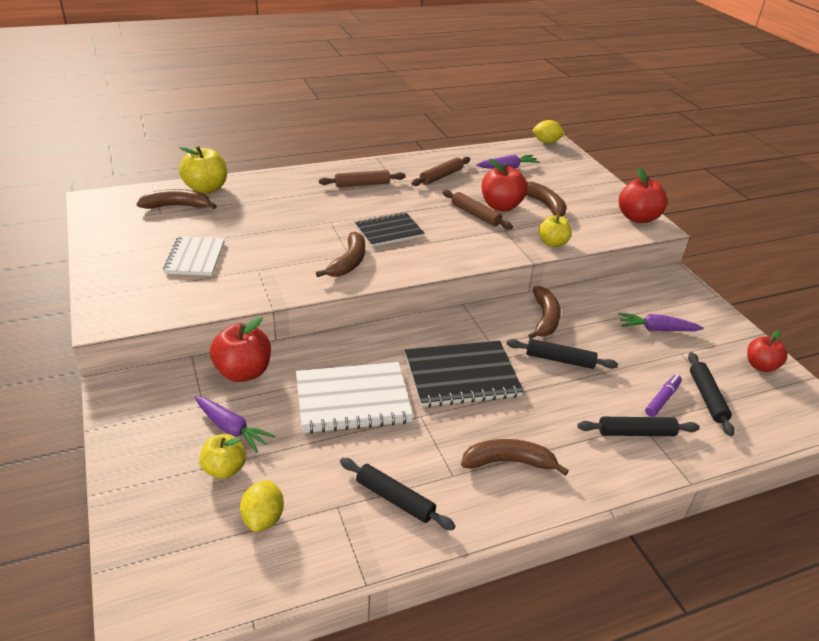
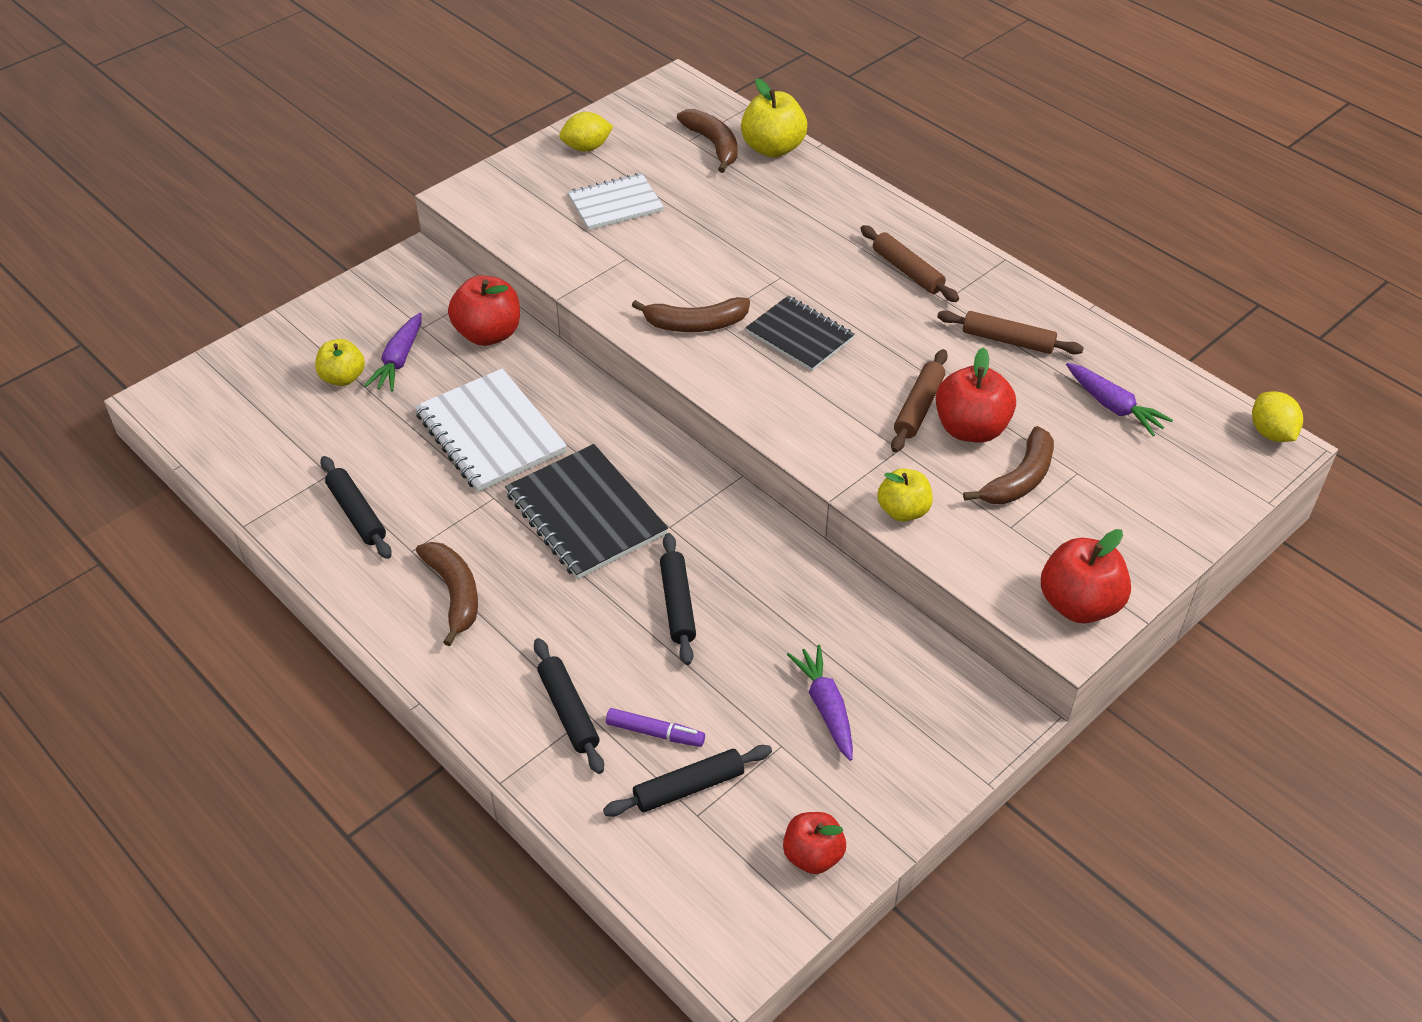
camera: 70 degrees right, 10 degrees up
(263, 518) = (293, 428): yellow lemon -> yellow lemon (586, 147)
(395, 499) = (357, 513): black rolling pin -> black rolling pin turned 45 degrees counterclockwise
(545, 318) = (765, 569): brown banana -> none

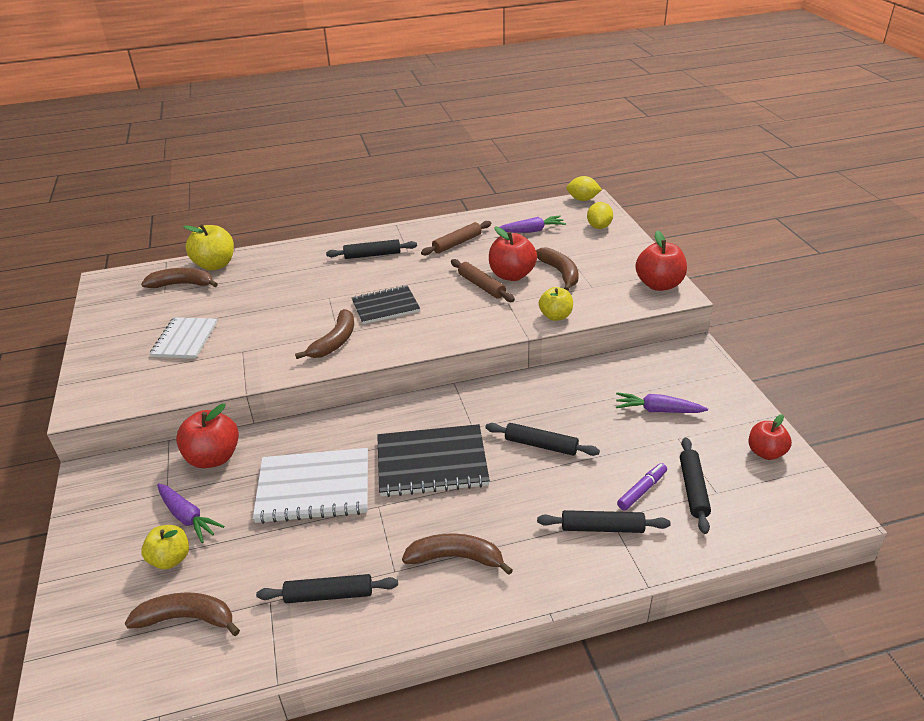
camera: 60 degrees left, 10 degrees down
(283, 427) = (187, 618): none -> brown banana
(586, 147) = (113, 334): yellow lemon -> yellow lemon (599, 226)
(907, 271) = (372, 255): brown rolling pin -> black rolling pin

